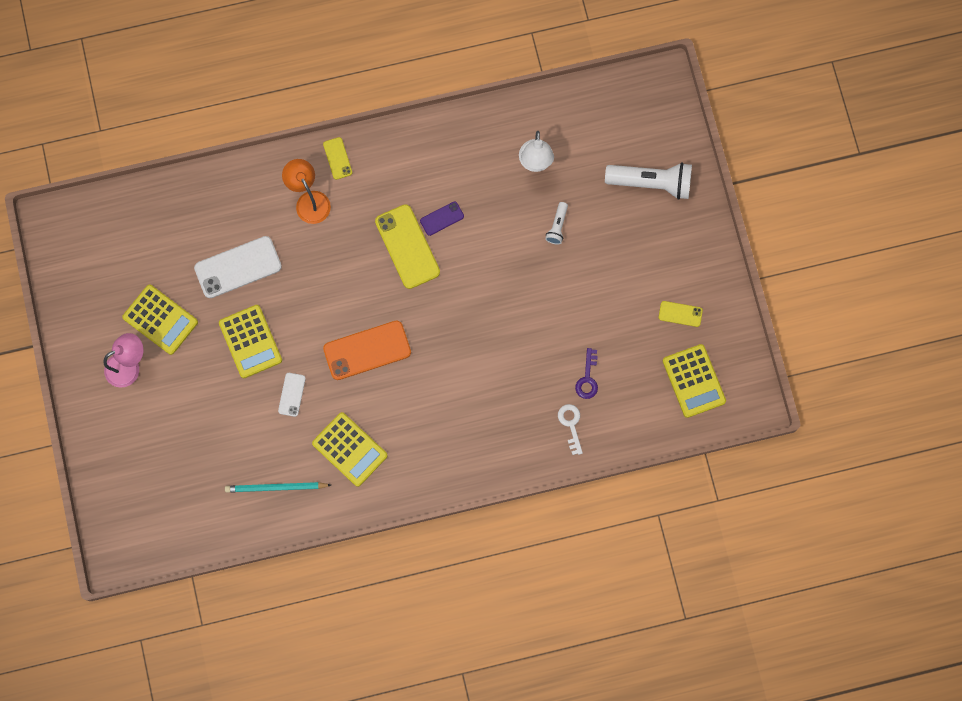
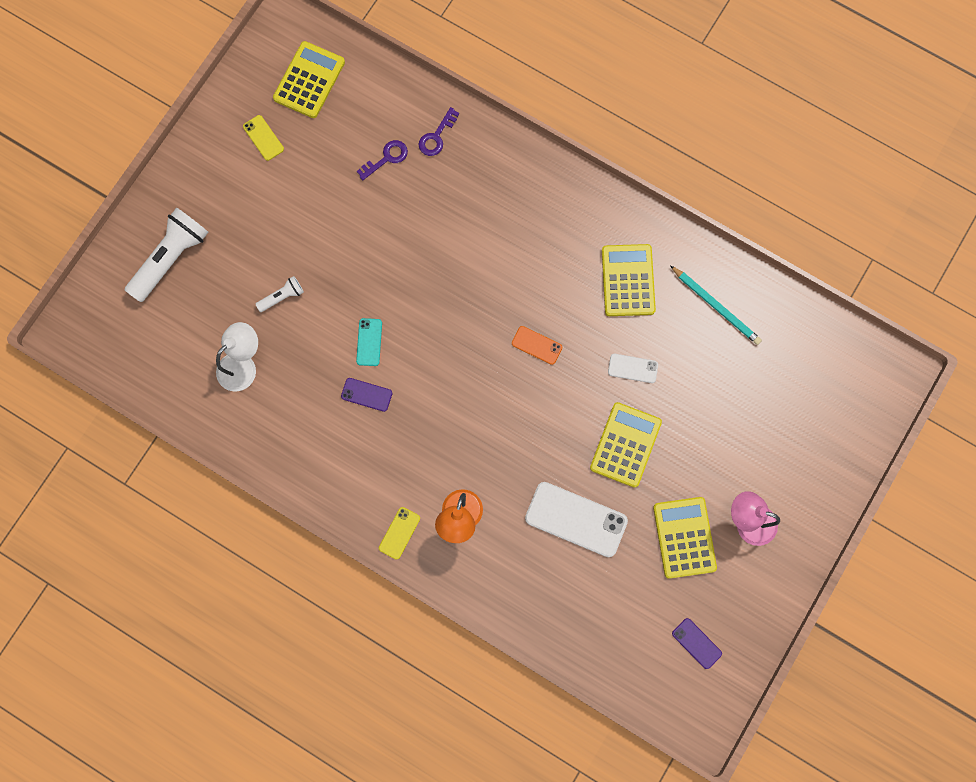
camera: 135 degrees left, 0 degrees up
(95, 264) = (696, 643): none -> purple phone
(292, 394) = (633, 368): white phone -> white phone turned 45 degrees clockwise
(367, 350) = (537, 345): orange phone -> orange phone, size x0.51
(407, 246) = (418, 399): yellow phone -> none
(474, 251) = (369, 342): none -> turquoise phone
(571, 425) = (436, 136): white key -> purple key
(651, 183) = (171, 258): white flashlight -> white flashlight turned 75 degrees clockwise

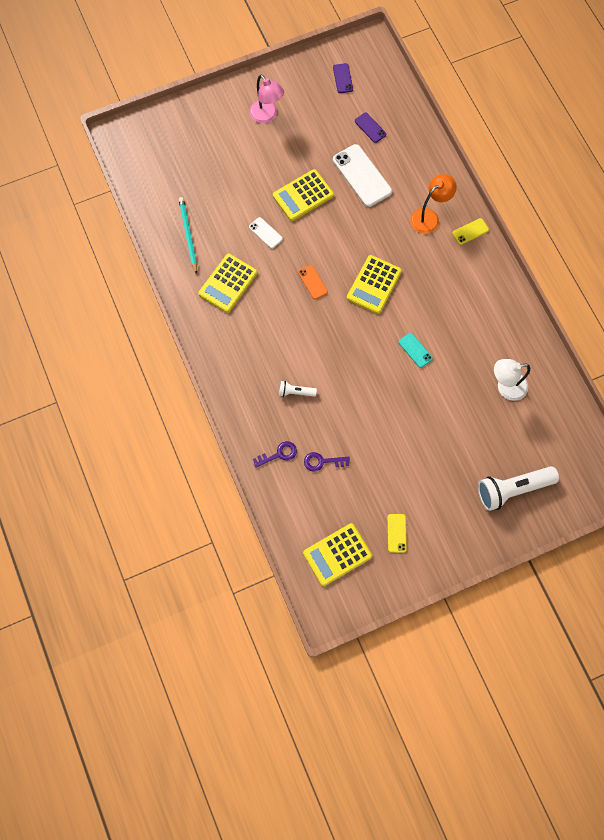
camera: 145 degrees left, 5 degrees down
(282, 297) = (453, 414): white flashlight -> white flashlight (295, 392)
(366, 394) = (438, 320): purple phone -> purple phone (370, 128)
(369, 342) = (415, 350): turquoise phone -> turquoise phone turned 75 degrees counterclockwise
(684, 537) = (308, 130): yellow calculator -> yellow calculator (374, 285)

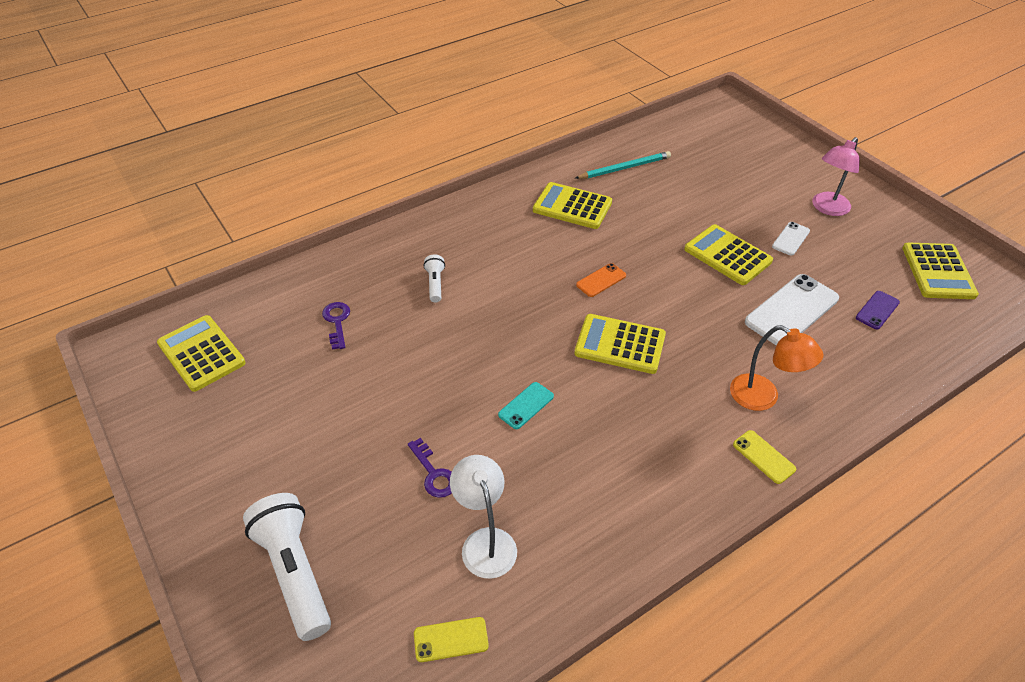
camera: 80 degrees right, 25 degrees down
(265, 233) = (655, 228): white phone -> white phone (790, 239)
(278, 454) = (346, 279): purple key -> purple key (434, 473)
(342, 78) = (938, 271): purple phone -> yellow calculator
(396, 533) = (227, 416): yellow phone -> yellow phone (451, 639)

